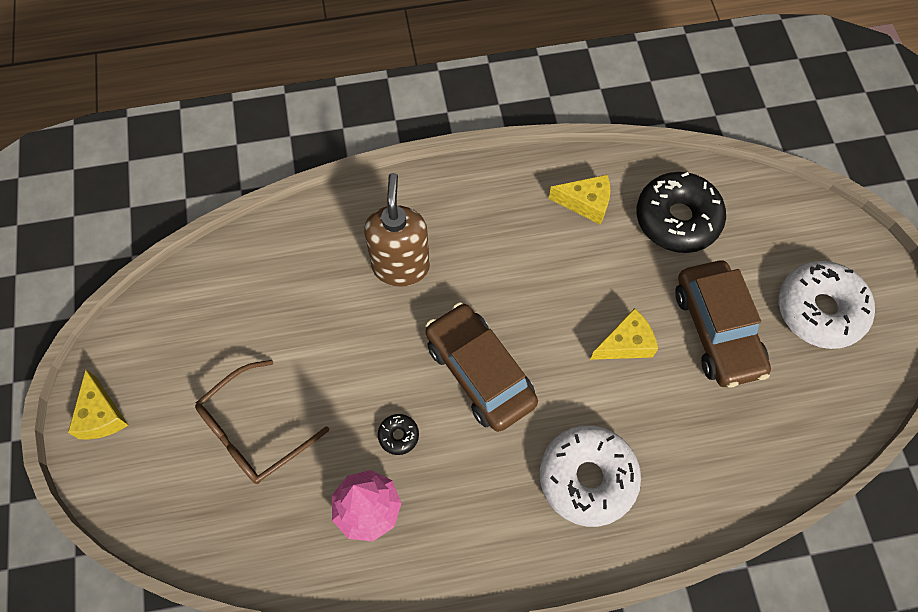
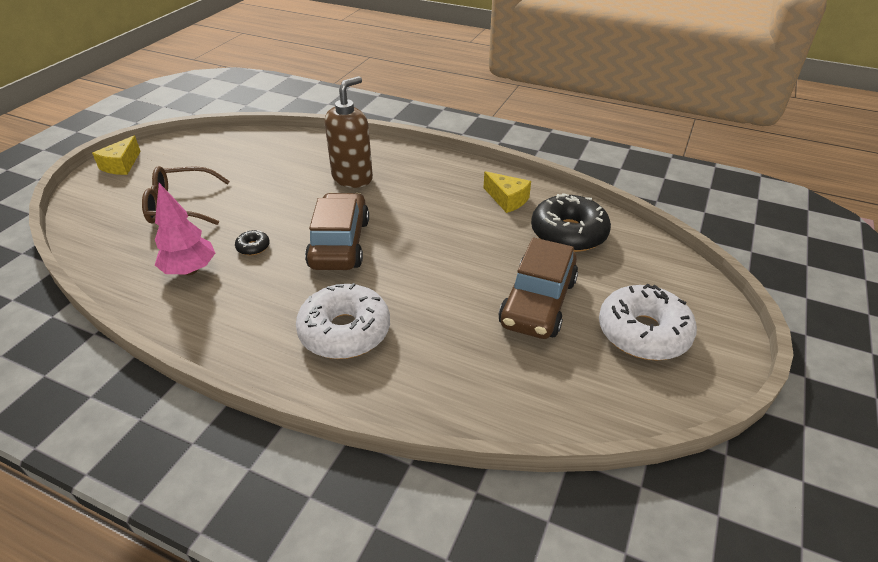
camera: 35 degrees right, 25 degrees down
(625, 343) = (457, 276): yellow cheese -> none

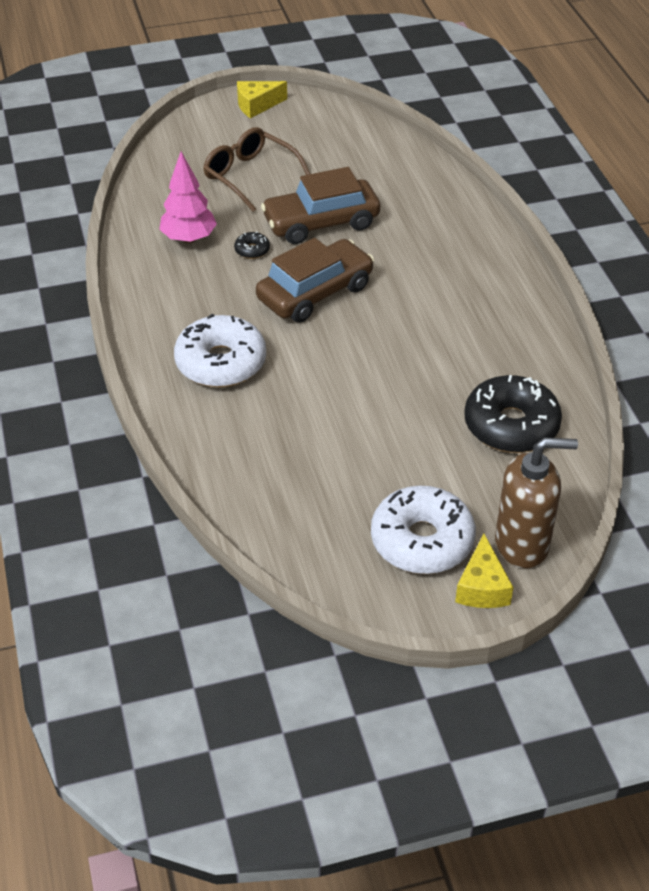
camera: 50 degrees right, 5 degrees up
(352, 178) = (413, 240): brown soap dispenser -> brown soap dispenser (522, 544)
(507, 199) = (512, 356): yellow cheese -> yellow cheese (482, 587)
(538, 303) = (383, 454): brown car -> brown car (321, 223)

